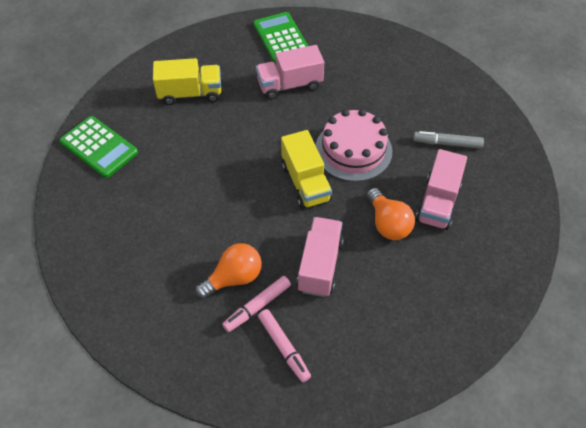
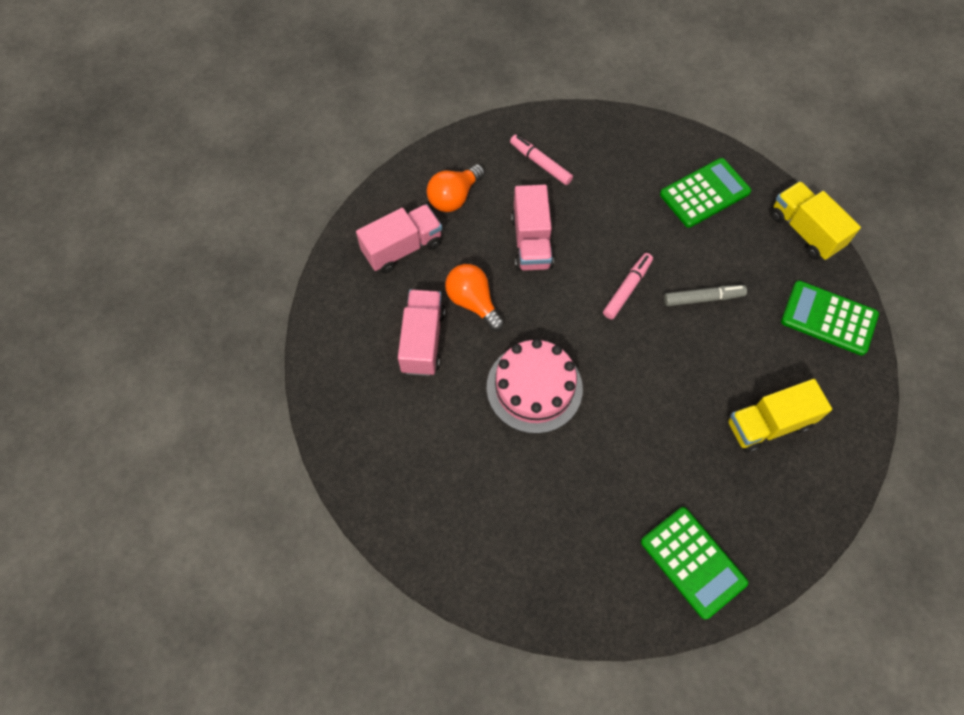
camera: 165 degrees right, 10 degrees up
(134, 274) = (704, 193): none -> green calculator
(234, 278) = (609, 211): orange light bulb -> orange light bulb (454, 197)
(257, 306) = (577, 191): pink marker -> pink marker (627, 289)
(289, 85) = (647, 473): pink truck -> pink truck (402, 248)
(305, 183) = (576, 330): yellow truck -> yellow truck (805, 231)
(447, 143) = (422, 427): grey marker -> grey marker (703, 298)

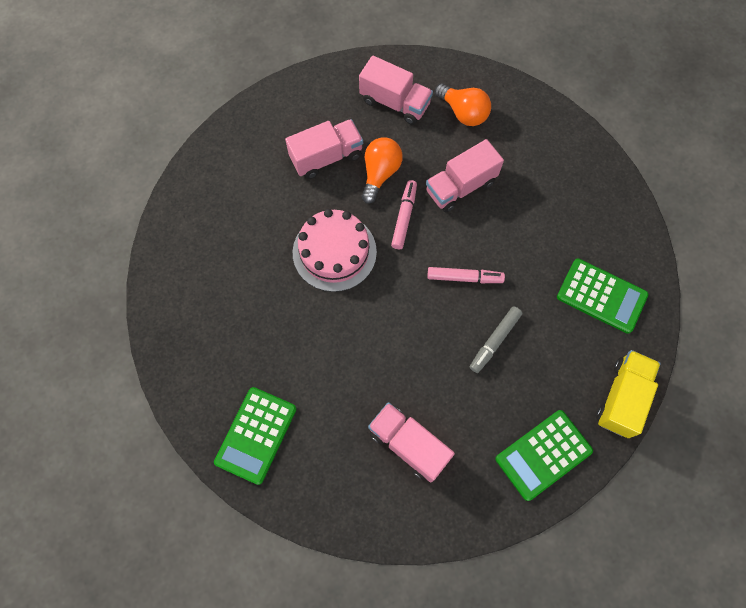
camera: 60 degrees right, 5 degrees up
(454, 197) = (463, 113): orange light bulb -> orange light bulb turned 150 degrees counterclockwise
(540, 163) = (539, 156): pink marker -> pink marker (404, 217)
(703, 298) = (494, 341): grey marker -> grey marker turned 75 degrees clockwise
(768, 424) = (408, 444): yellow truck -> pink truck
(828, 318) = (543, 455): green calculator -> green calculator turned 120 degrees counterclockwise

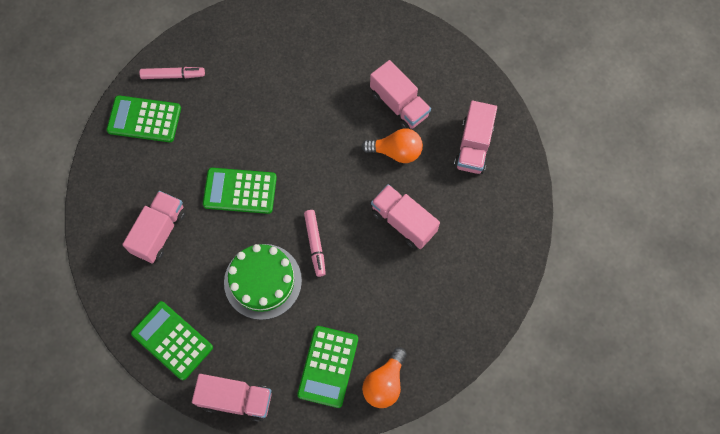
camera: 75 degrees right, 0 degrees up
(334, 252) = (311, 134): pink cake -> none
(381, 342) = (240, 191): none -> green calculator
(404, 217) = (359, 182): pink marker -> pink marker (173, 75)
(463, 113) = (482, 208): orange light bulb -> orange light bulb (384, 383)
(494, 341) = (263, 281): grey marker -> green cake
(622, 398) = (236, 399): yellow truck -> pink truck

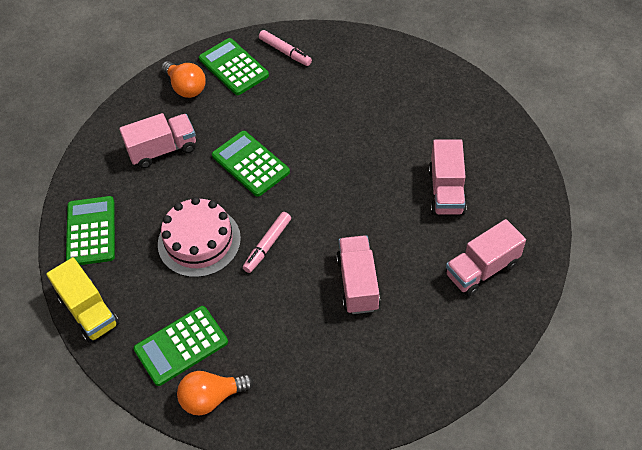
camera: 45 degrees right, 15 degrees down
(236, 399) = (88, 311): pink truck -> yellow truck
(263, 281) = (199, 241): green cake -> pink cake
(396, 152) = (407, 225): orange light bulb -> orange light bulb (186, 87)

